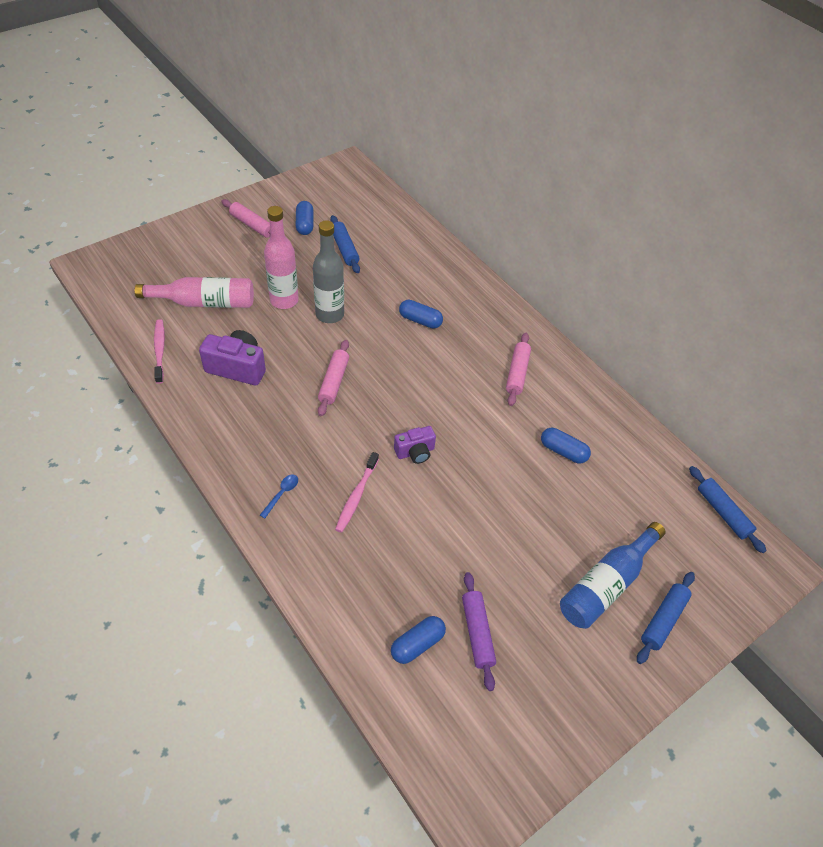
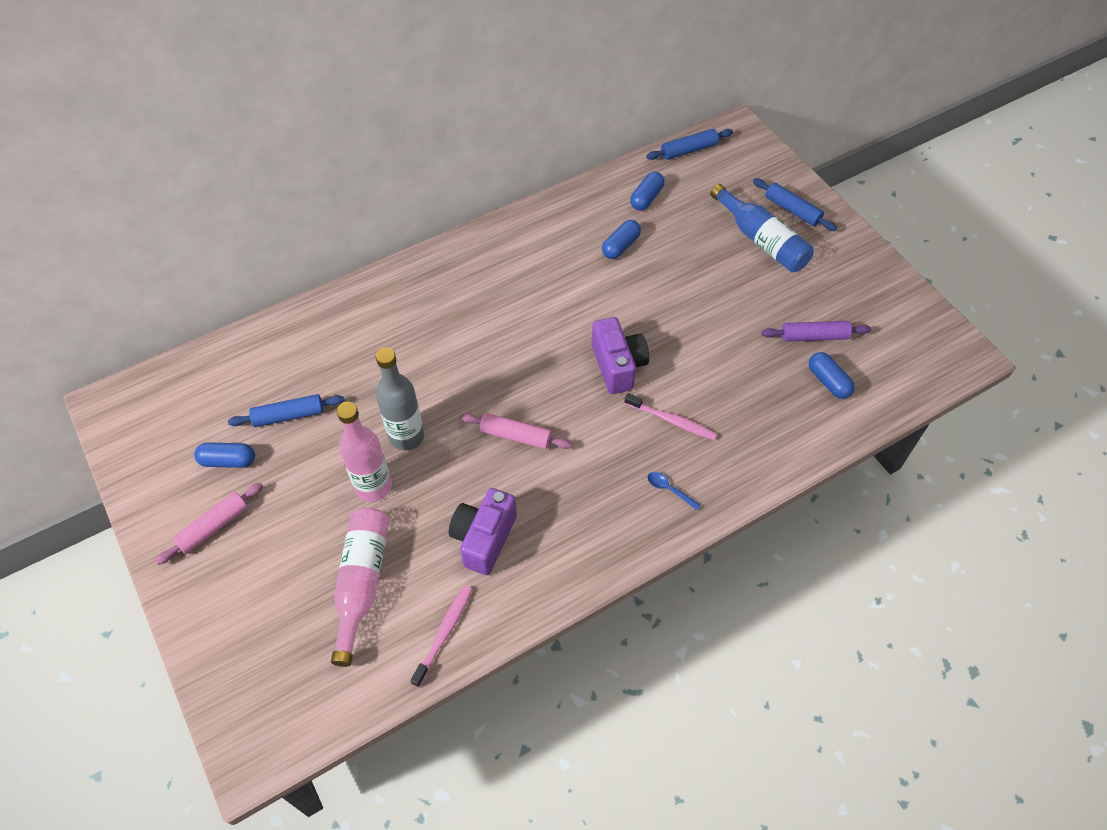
camera: 80 degrees left, 5 degrees up
(160, 350) = (444, 633): pink toothbrush -> pink toothbrush turned 120 degrees clockwise
(415, 452) = (618, 366): purple camera -> purple camera, size x1.59
(420, 320) = (429, 345): blue capsule -> blue capsule (646, 198)
(517, 373) = (518, 267): pink rolling pin -> none

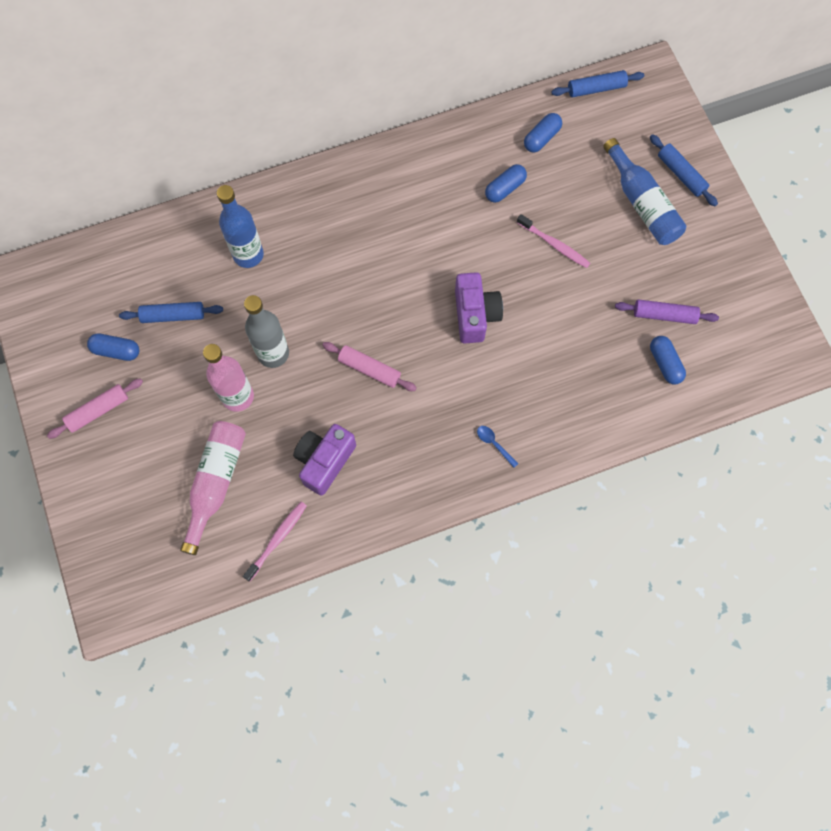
camera: 10 degrees right, 15 degrees up
(363, 344) = (248, 255): none -> blue bottle
(672, 421) = (512, 378): pink toothbrush -> pink toothbrush (554, 245)

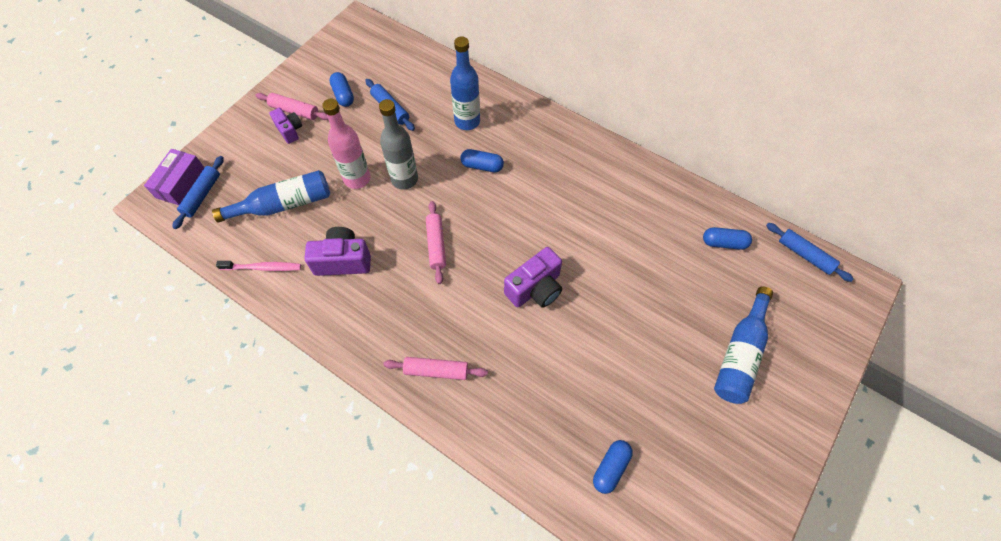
camera: 55 degrees right, 10 degrees down
(106, 573) = (180, 183): none -> purple box
(122, 429) = (290, 130): none -> purple camera
(216, 482) = (284, 204): pink bottle -> blue bottle
(494, 444) = (436, 371): blue spoon -> pink rolling pin
(505, 188) = (658, 244): blue capsule -> blue capsule (482, 166)
(554, 245) = (642, 309): pink toothbrush -> none
(664, 315) = (655, 438): purple rolling pin -> none
(681, 174) = (796, 369): blue rolling pin -> blue rolling pin (202, 195)

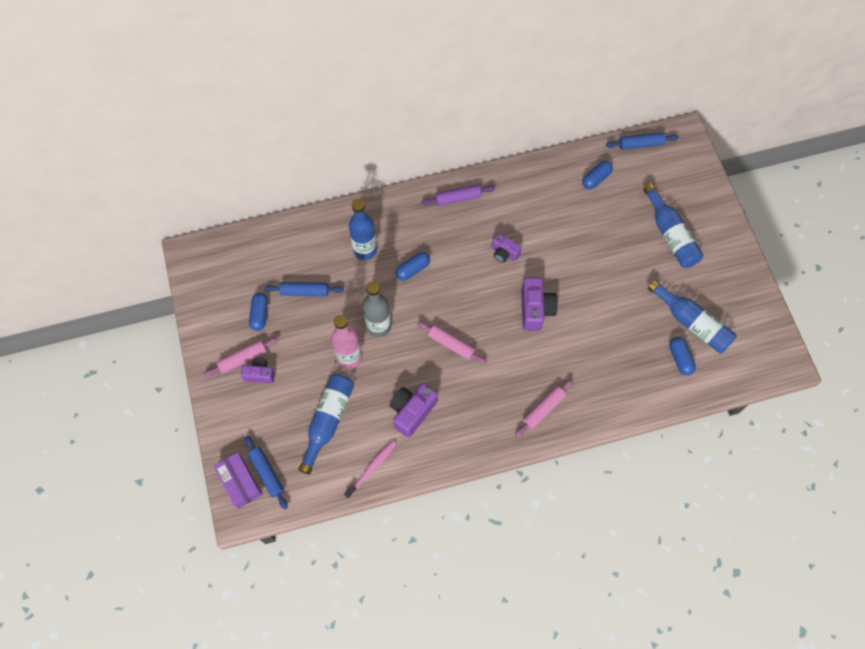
camera: 50 degrees left, 5 degrees up
(343, 95) = (259, 315): blue capsule -> blue capsule turned 75 degrees clockwise
(567, 222) = (504, 253): none -> purple camera
(584, 151) = (458, 198): none -> purple rolling pin
(663, 450) = (692, 323): none -> blue bottle

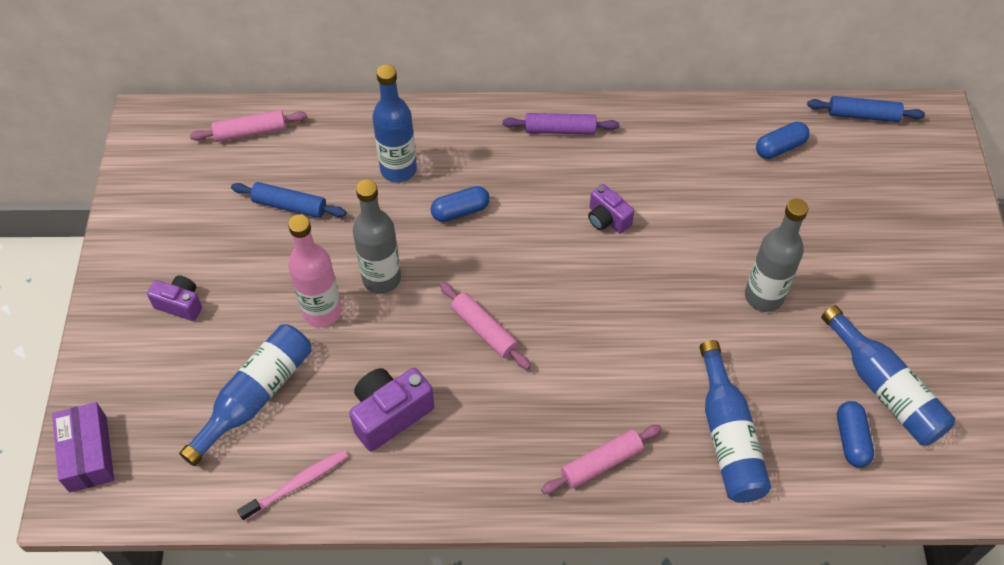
camera: 15 degrees right, 10 degrees down
(242, 359) = (164, 277): pink rolling pin -> pink rolling pin (250, 132)
(259, 315) = (212, 222): blue capsule -> none
(266, 473) = (133, 450): blue rolling pin -> none
(535, 310) = (632, 310): purple camera -> none
(610, 281) = (763, 296): none -> grey bottle
(670, 234) = (880, 250): blue bottle -> blue bottle (728, 437)

